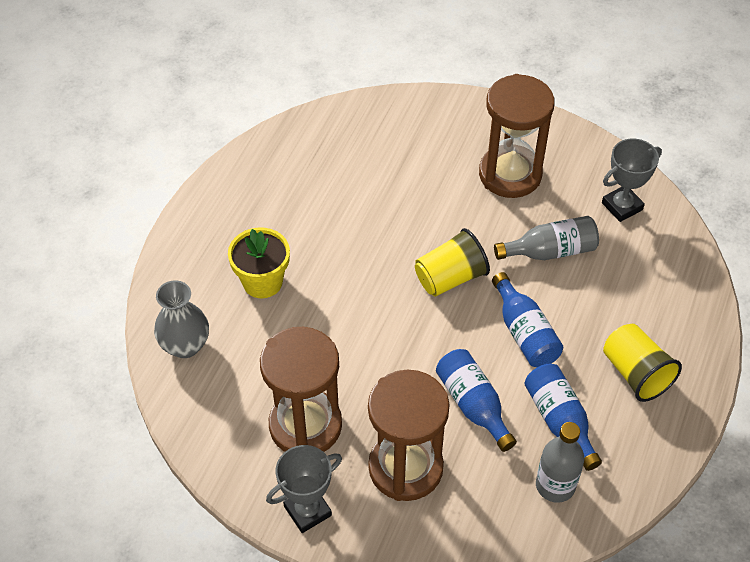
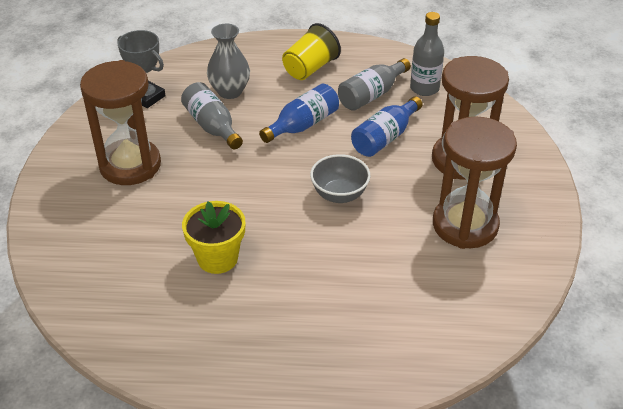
camera: 110 degrees left, 10 degrees down
(185, 345) = (439, 336): grey vase -> grey vase (230, 91)
(262, 282) = (334, 302): yellow flower pot -> yellow flower pot (217, 258)
(307, 511) = (535, 202): grey trophy -> none
(397, 330) = (339, 195): none -> grey bowl
(450, 278) = (267, 176): yellow cup -> none
(559, 421) = (371, 95): blue bottle -> grey bottle

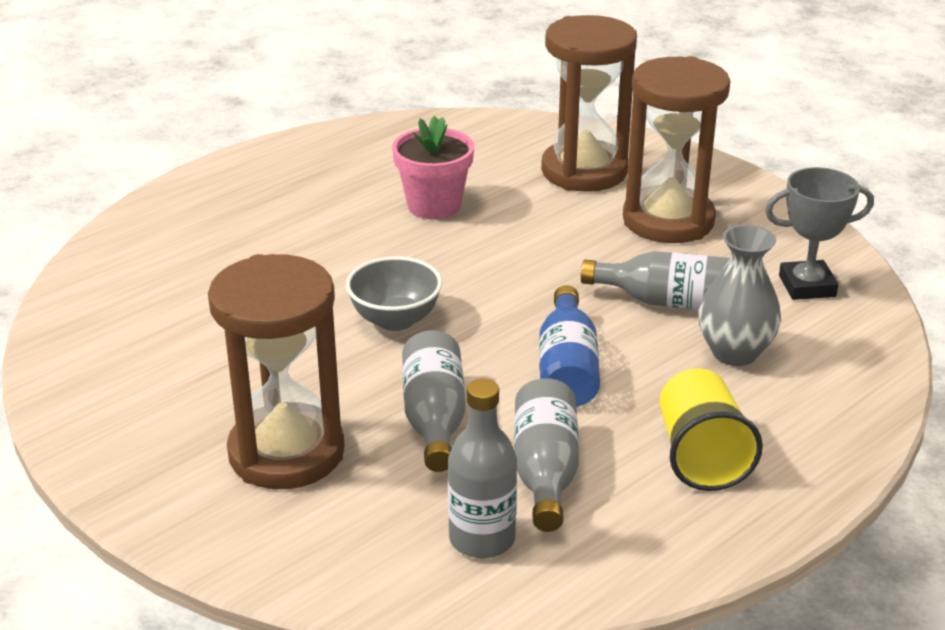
camera: 135 degrees right, 10 degrees down
(217, 258) = (434, 206): yellow flower pot -> pink flower pot
(385, 138) = (434, 418): blue bottle -> grey bottle
(465, 225) = (196, 372): brown hourglass -> brown hourglass (584, 171)

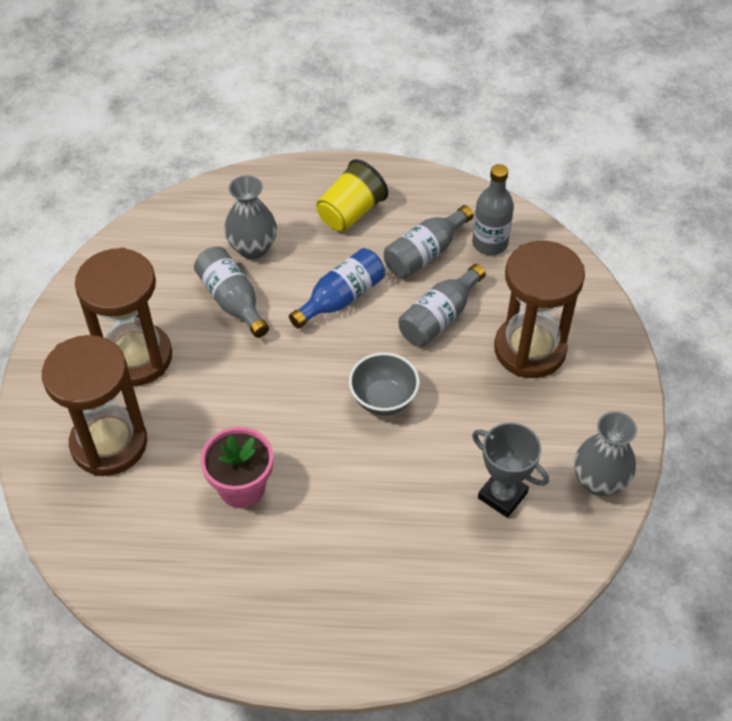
camera: 135 degrees left, 20 degrees up
(82, 385) = (599, 481): none -> grey vase
(807, 286) = (152, 257): grey trophy -> grey trophy (502, 495)

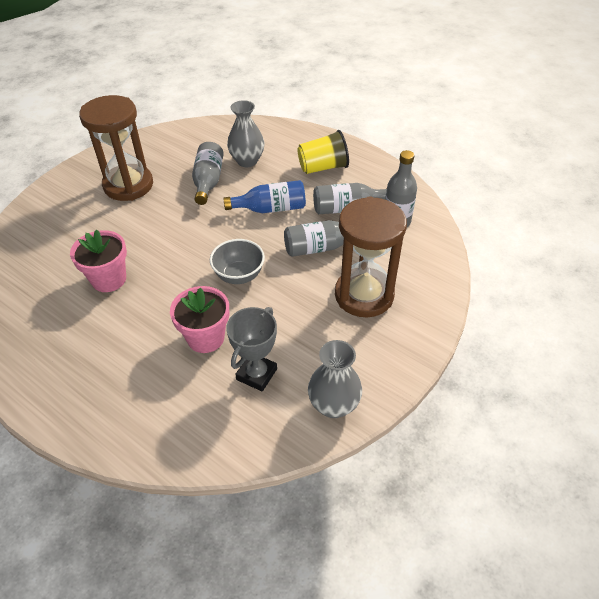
camera: 35 degrees right, 5 degrees down
(109, 443) = (69, 220): brown hourglass -> none
(416, 489) = (205, 338): none -> pink flower pot
(502, 495) = (256, 374): grey trophy -> grey trophy turned 45 degrees clockwise

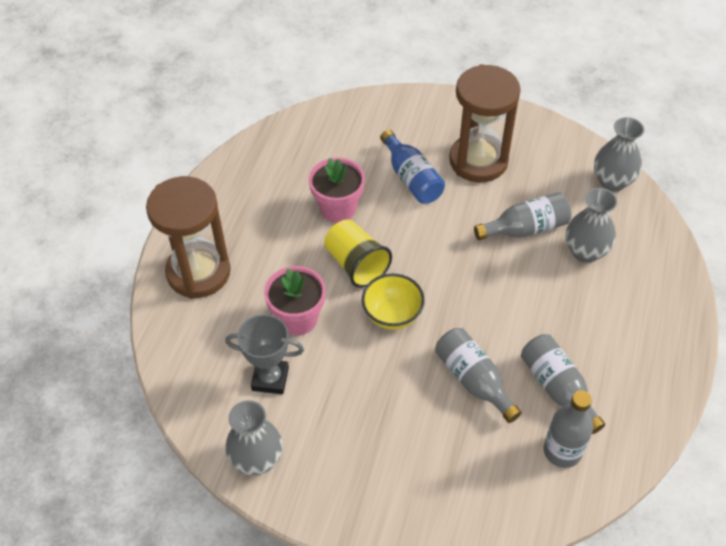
camera: 70 degrees right, 5 degrees up
(198, 131) = (612, 182): none -> grey vase
(239, 275) = (392, 315): grey bowl -> yellow bowl
(270, 208) = (512, 307): blue bottle -> blue bottle (412, 178)
(323, 167) = (621, 336): yellow cup -> yellow cup (356, 264)
(364, 295) = (417, 447): brown hourglass -> brown hourglass (198, 272)

